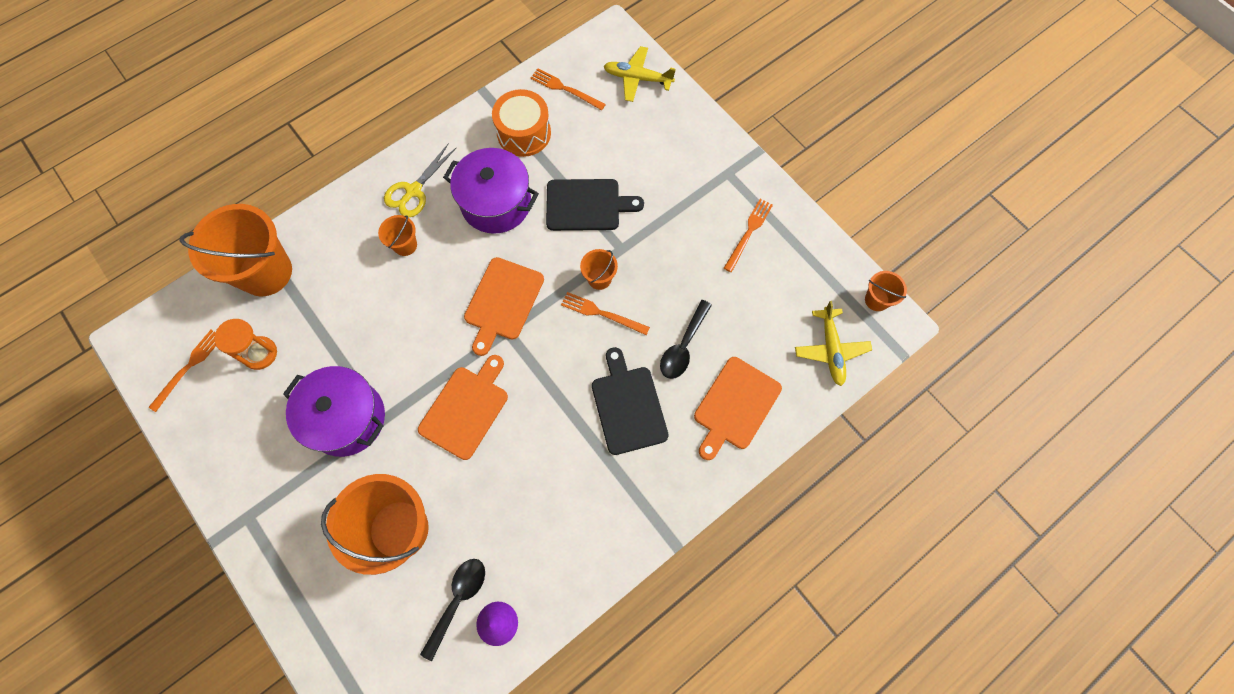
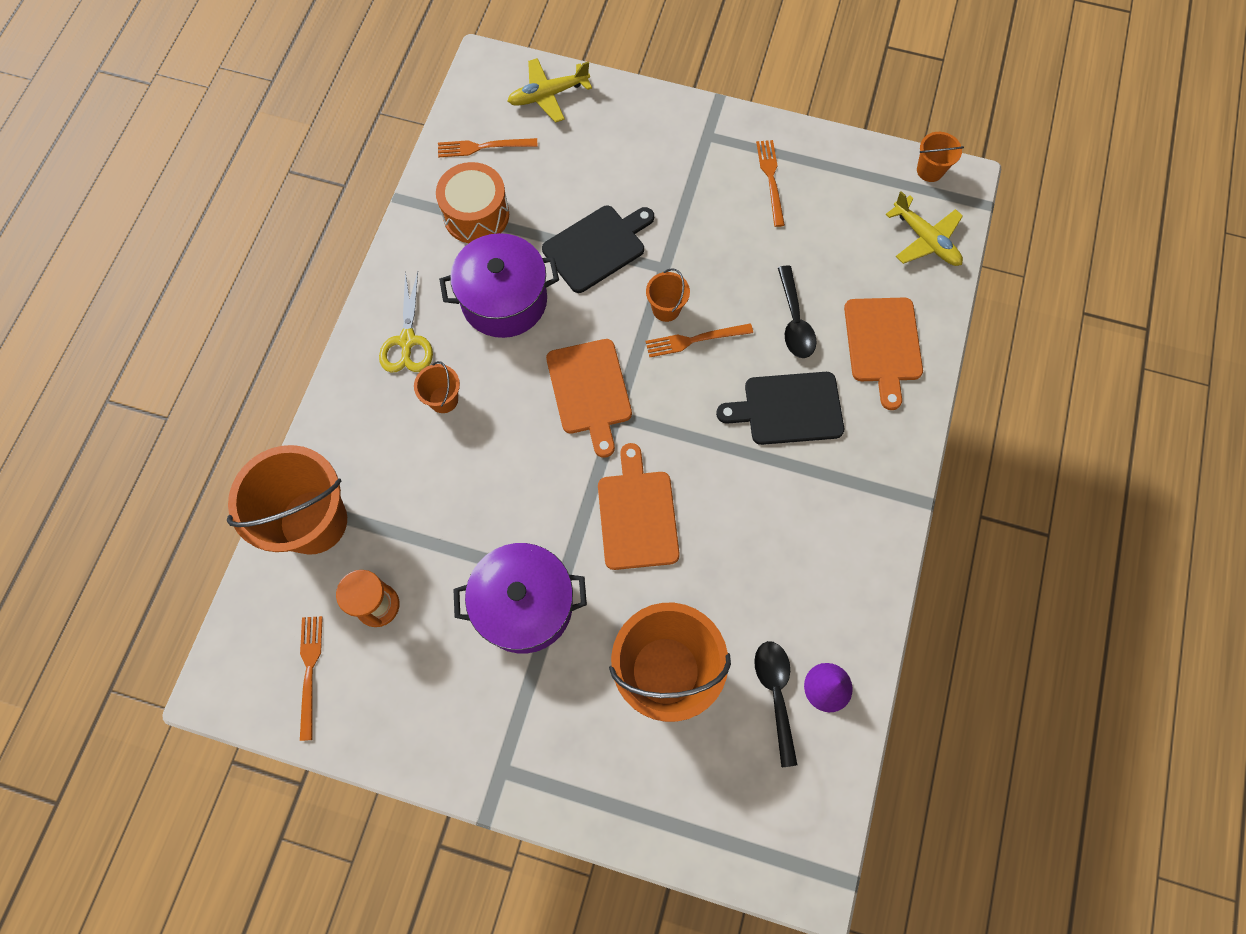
camera: 35 degrees left, 0 degrees up
(628, 406) = (788, 408): black cutting board -> black cutting board turned 45 degrees counterclockwise

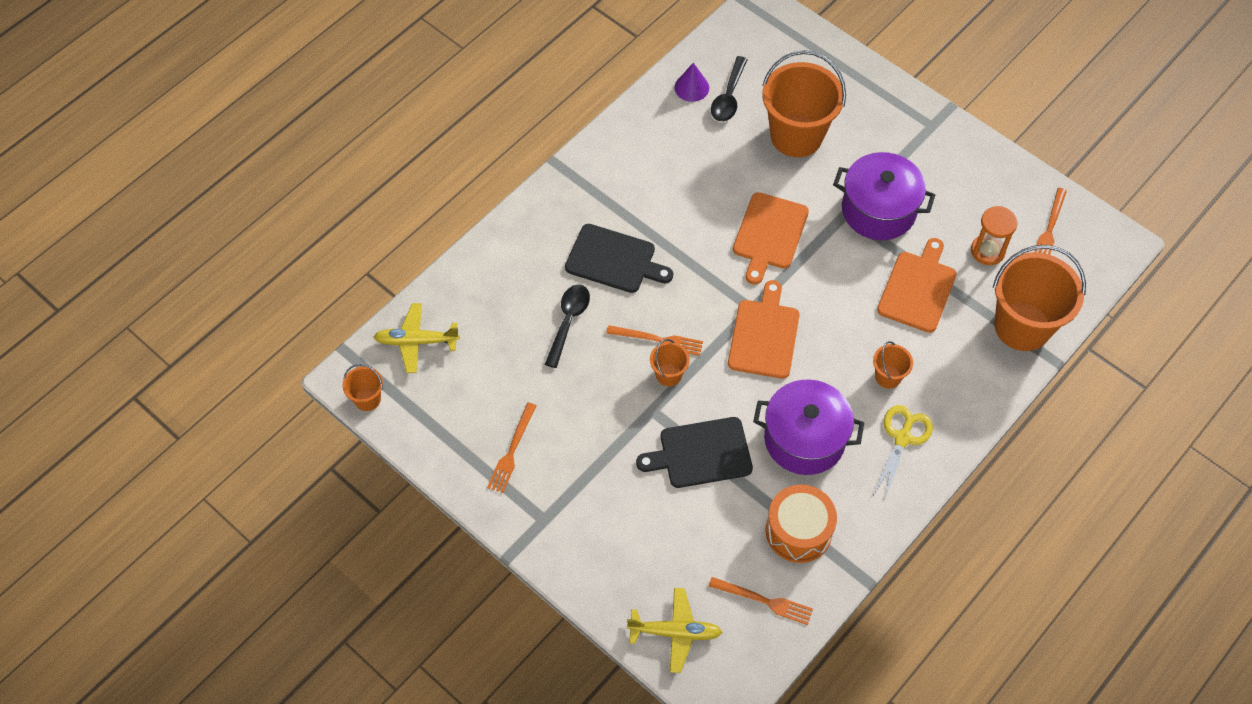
camera: 155 degrees left, 10 degrees down
(882, 344) = (510, 276): orange cutting board -> orange cutting board (918, 289)
(925, 240) = (416, 341): yellow plane -> yellow plane turned 75 degrees counterclockwise

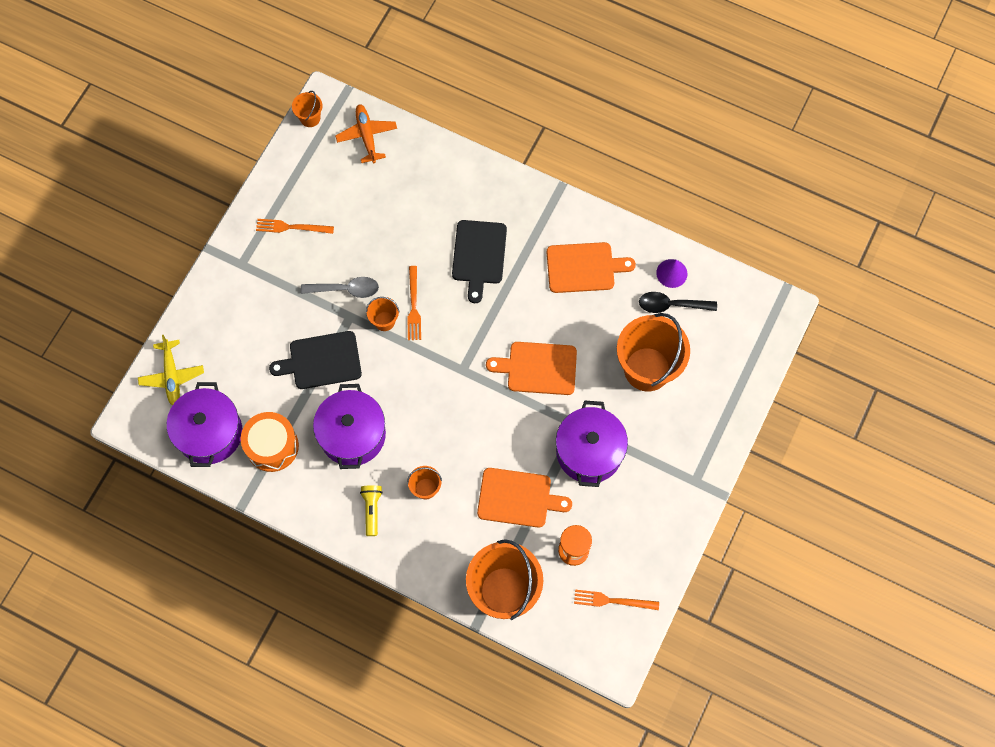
camera: 75 degrees right, 10 degrees up
(416, 341) = (367, 136): yellow plane -> orange plane
(568, 321) = (413, 237): black spoon -> none
(615, 407) = (346, 289): none -> grey spoon
(701, 453) = (321, 360): black cutting board -> black cutting board turned 75 degrees counterclockwise
(764, 335) = (439, 385): orange cutting board -> orange cutting board (584, 268)
(764, 601) = (209, 433): orange fork -> purple pot
(902, 438) = (372, 510): yellow scissors -> yellow flashlight

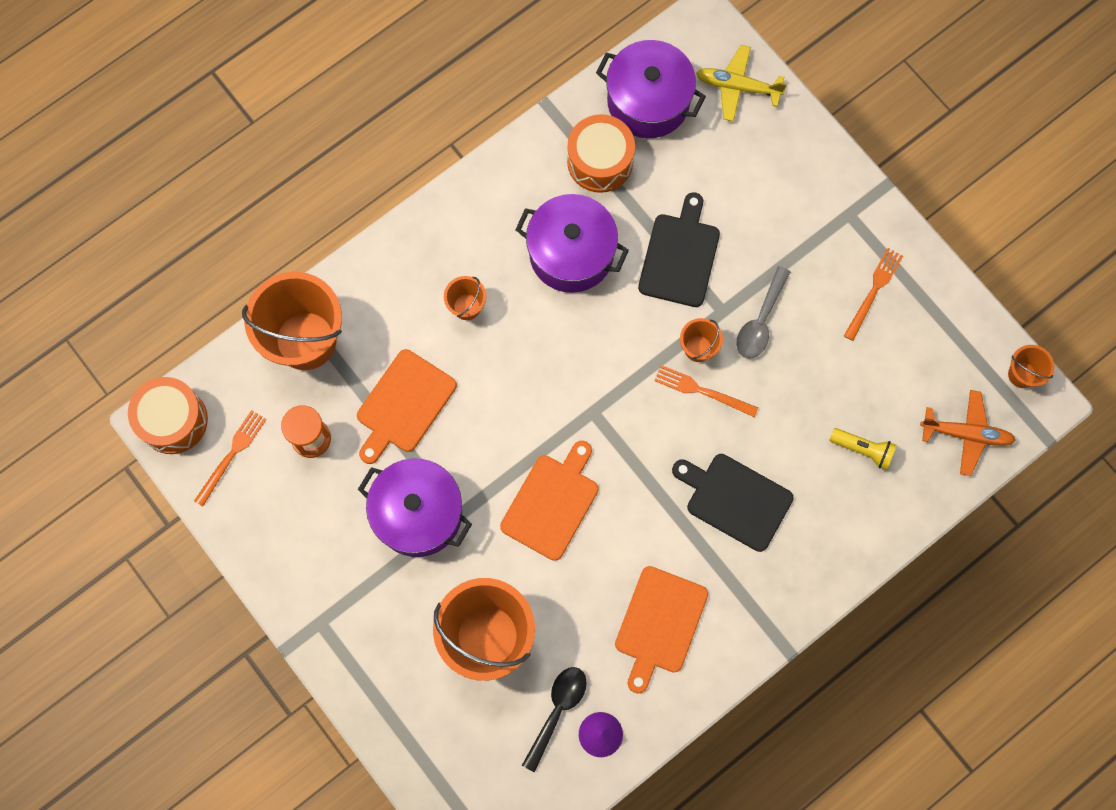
camera: 115 degrees right, 5 degrees up
(372, 510) = (471, 238): yellow flashlight -> yellow flashlight (863, 449)
(609, 657) = (173, 420): none -> orange drum

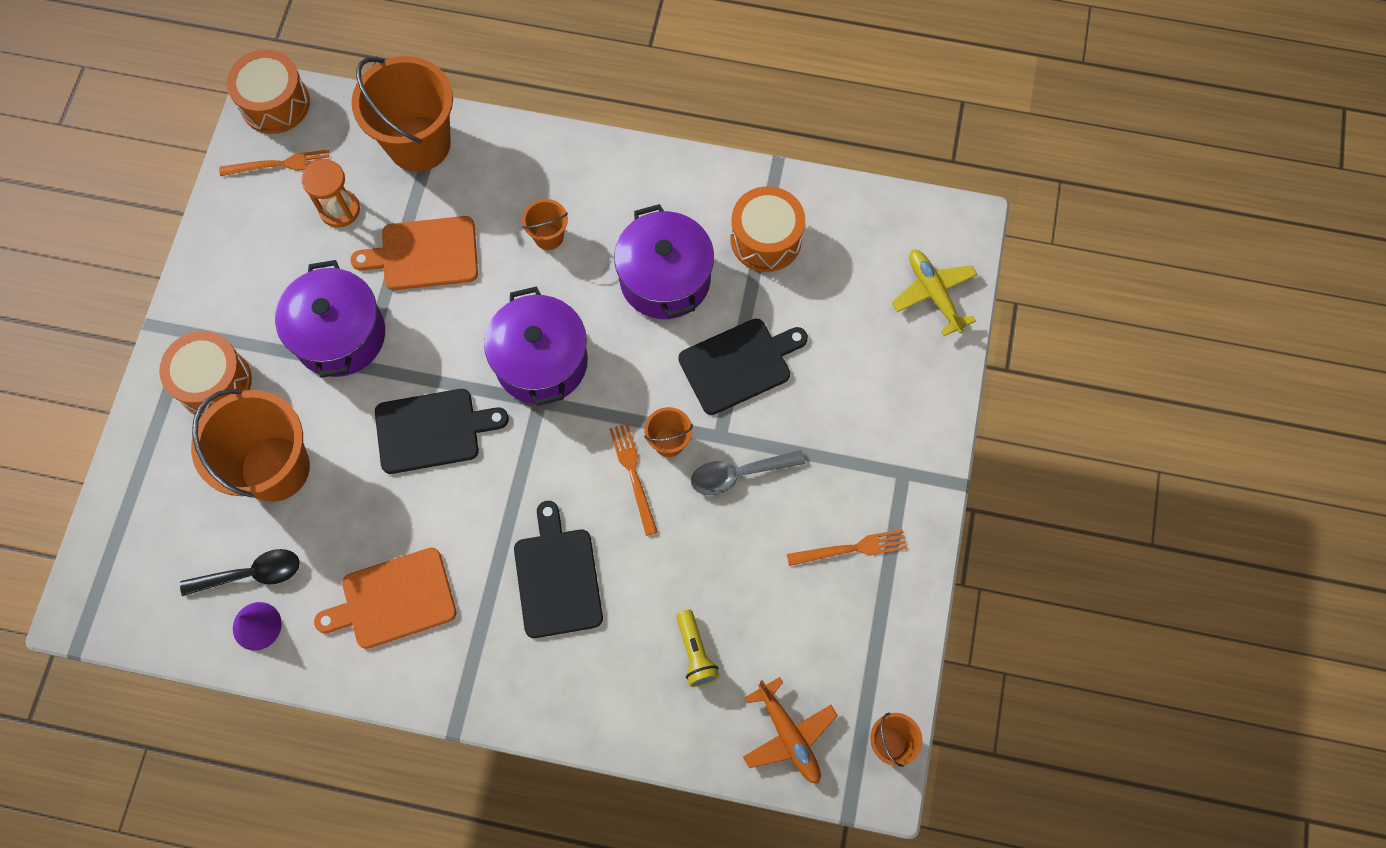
camera: 50 degrees right, 5 degrees down
(378, 632) = (214, 382): none -> orange drum
(552, 503) = (432, 430): orange cutting board -> black cutting board
(648, 101) = (853, 235): purple pot -> purple pot (541, 362)

